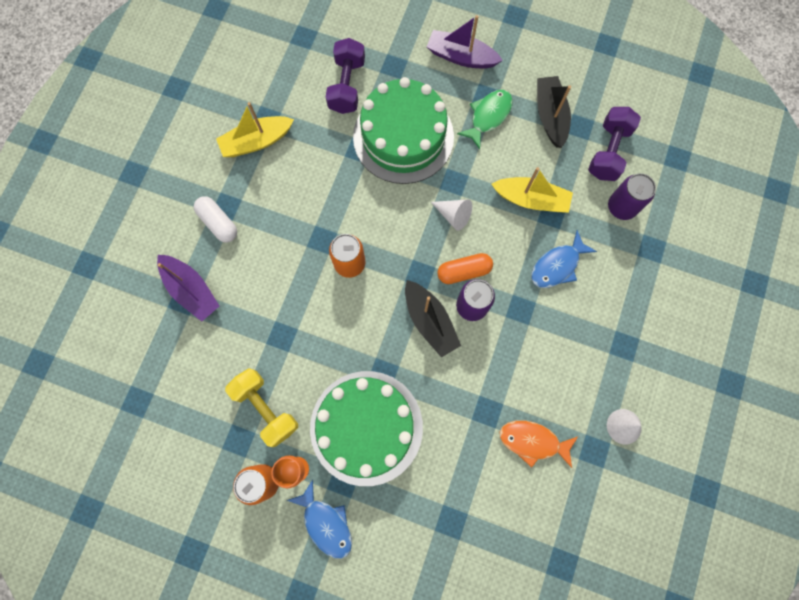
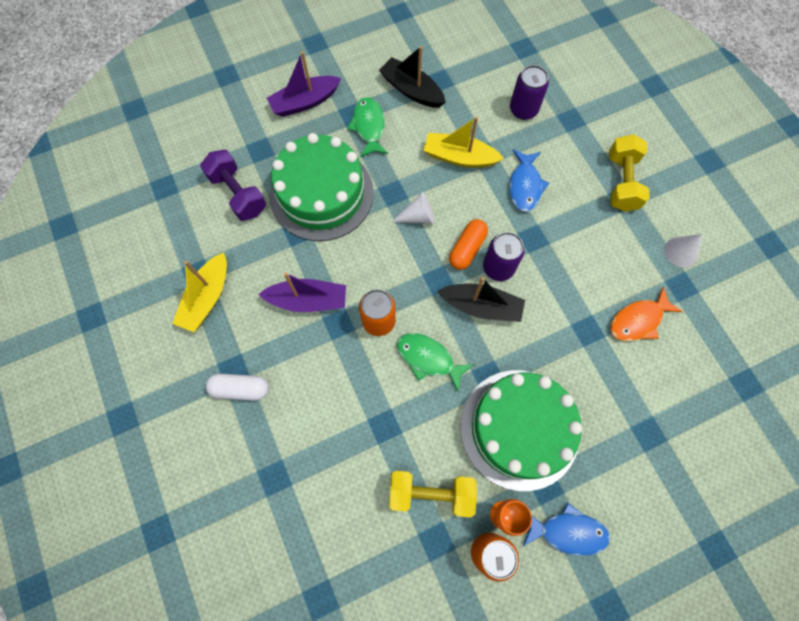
camera: 45 degrees left, 5 degrees down
(191, 290) = (273, 463): purple boat -> purple boat (308, 300)
(355, 321) = (428, 359): none -> green fish
(531, 199) = (459, 157): yellow boat -> yellow boat turned 135 degrees counterclockwise
(608, 152) = (476, 81): purple dumbbell -> none
(637, 332) = (621, 182): none -> yellow dumbbell

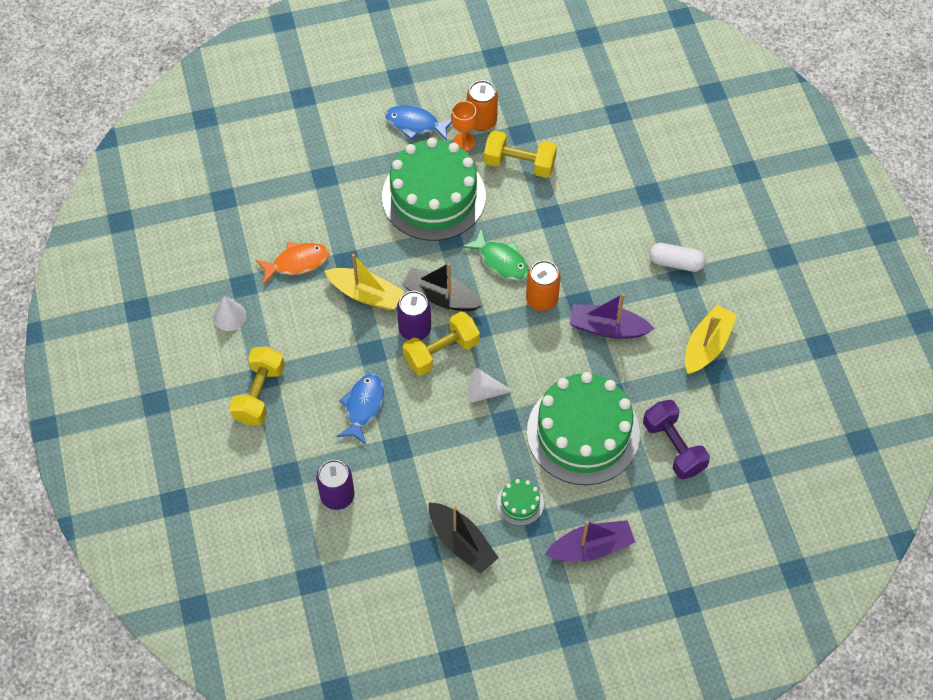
camera: 170 degrees left, 10 degrees down
(369, 127) = (520, 503): green fish -> green cake
(459, 157) = (425, 450): yellow boat -> yellow boat (366, 294)
(467, 249) = (441, 352): orange capsule -> yellow dumbbell

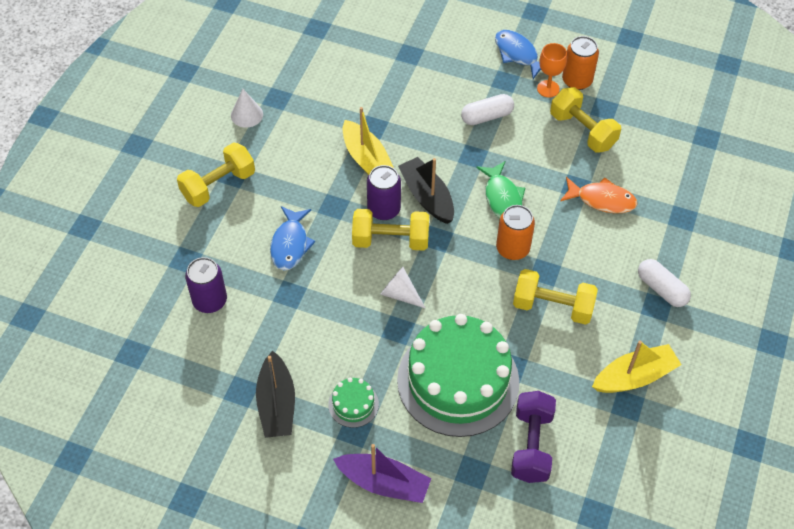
camera: 35 degrees right, 5 degrees down
(297, 262) = (333, 105): orange fish -> orange fish (602, 200)
(363, 406) = (290, 244): blue fish -> blue fish turned 135 degrees clockwise
(433, 196) = (487, 116): green cake -> white capsule
(607, 328) = (552, 306): purple boat -> yellow dumbbell

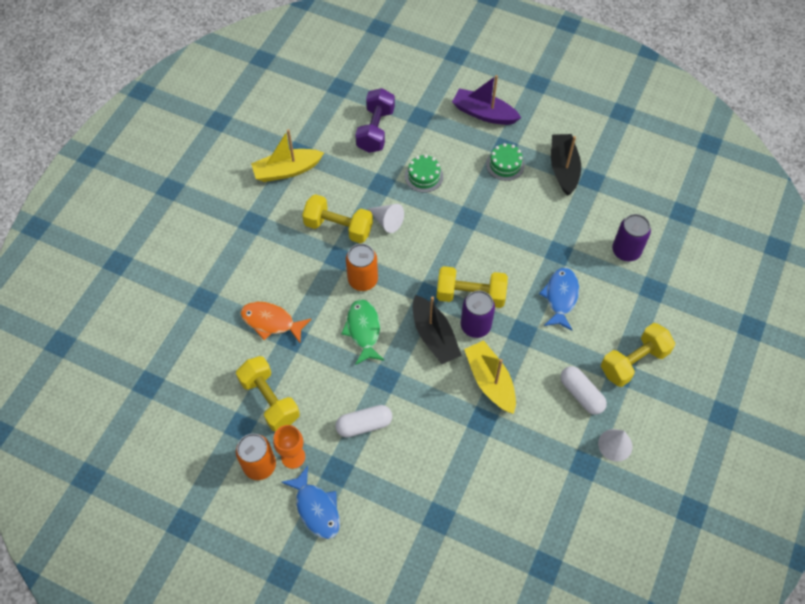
camera: 175 degrees left, 5 degrees up
(400, 294) = (465, 246): white cone -> white cone (387, 221)
(458, 380) = (424, 176): green cake -> green cake, size x0.41
(661, 289) = (243, 236): white capsule -> white capsule (581, 394)

